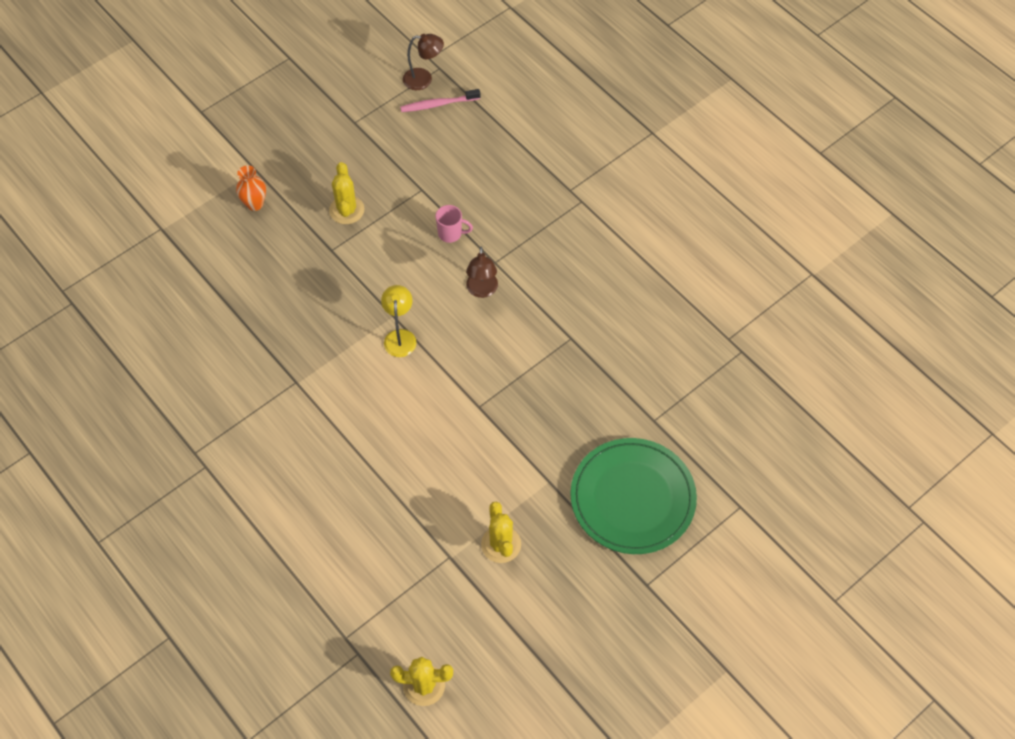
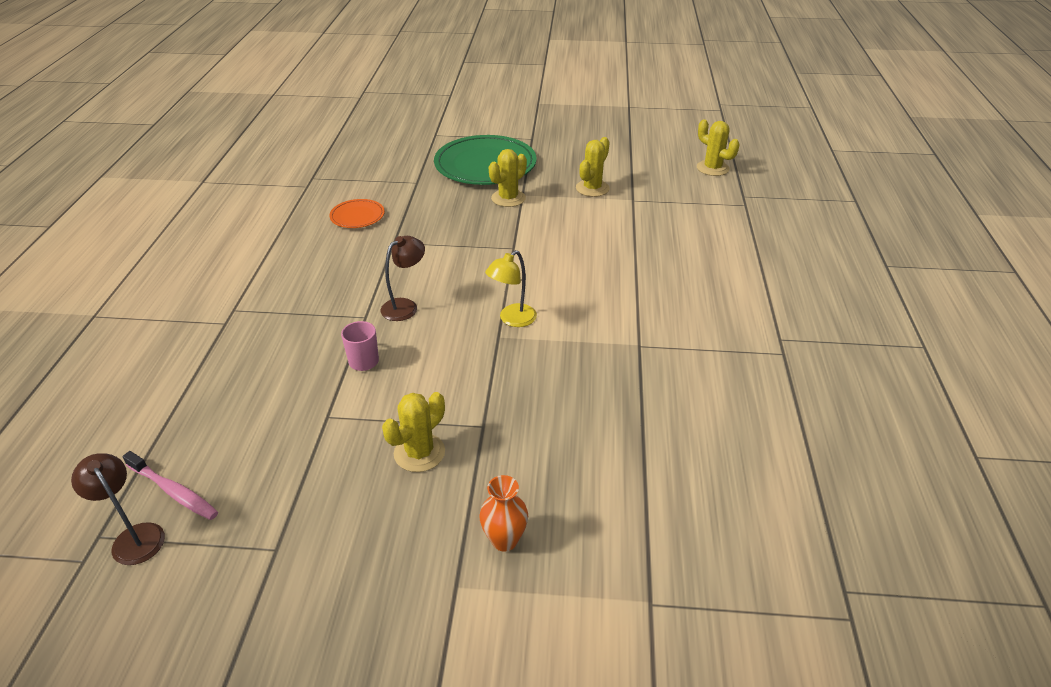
camera: 135 degrees left, 20 degrees down
(554, 465) = (508, 198): none -> yellow cactus
(637, 341) = (357, 216): none -> orange plate

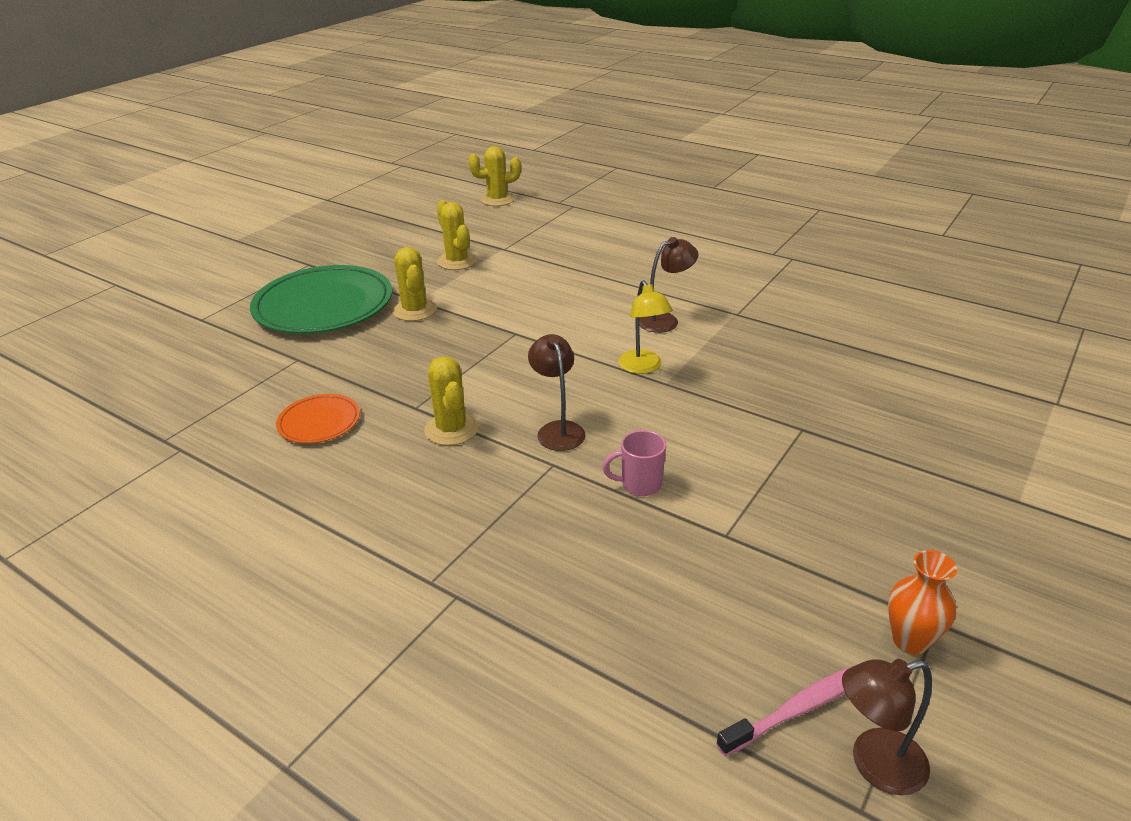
camera: 60 degrees left, 5 degrees down
(419, 453) = (823, 480): yellow cactus -> yellow cactus (451, 429)
(504, 540) = (966, 457): orange vase -> orange vase (910, 640)
(593, 310) = (665, 320): none -> brown lamp

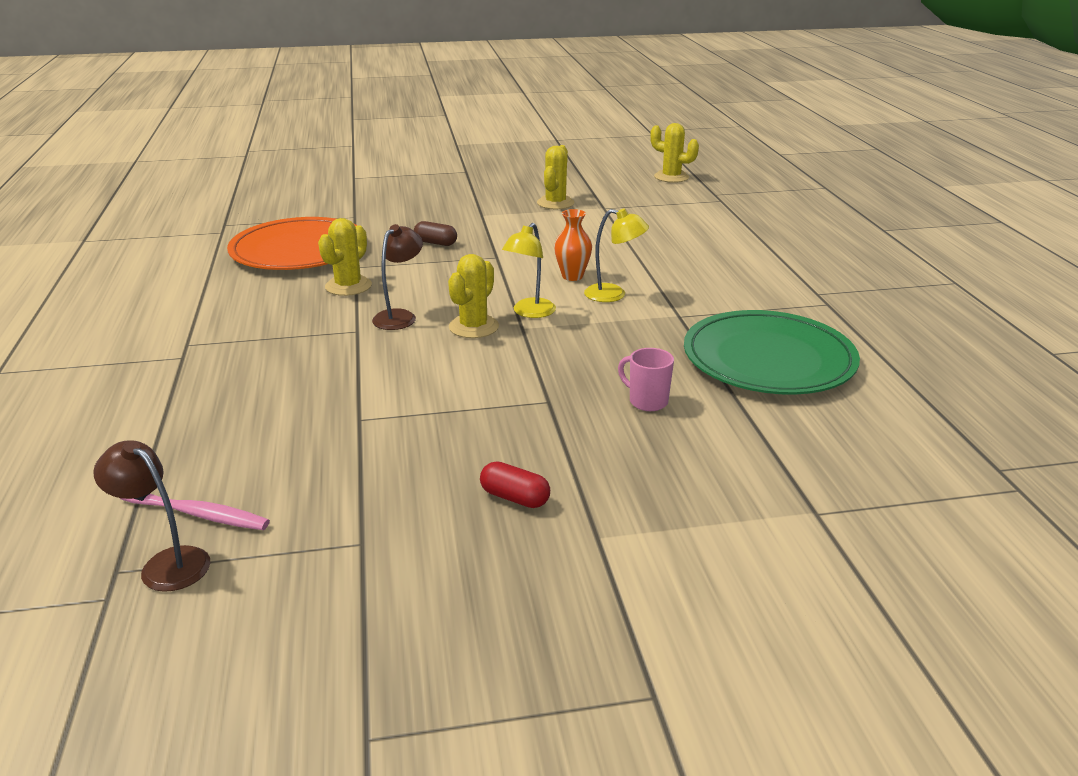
camera: 45 degrees right, 5 degrees down
(319, 422) = (299, 250): orange plate -> orange plate, size x2.08
(323, 305) = (425, 196): green plate -> green plate (768, 359)
(415, 310) = (467, 219): yellow cactus -> yellow cactus (473, 327)
(436, 346) = (435, 243): none -> brown capsule
(639, 485) = (376, 367): pink mug -> pink mug (647, 401)
(665, 320) = (613, 295): brown lamp -> yellow lamp
(910, 640) = (324, 537): orange vase -> orange vase (572, 276)
(933, 512) = (515, 498): none -> red capsule

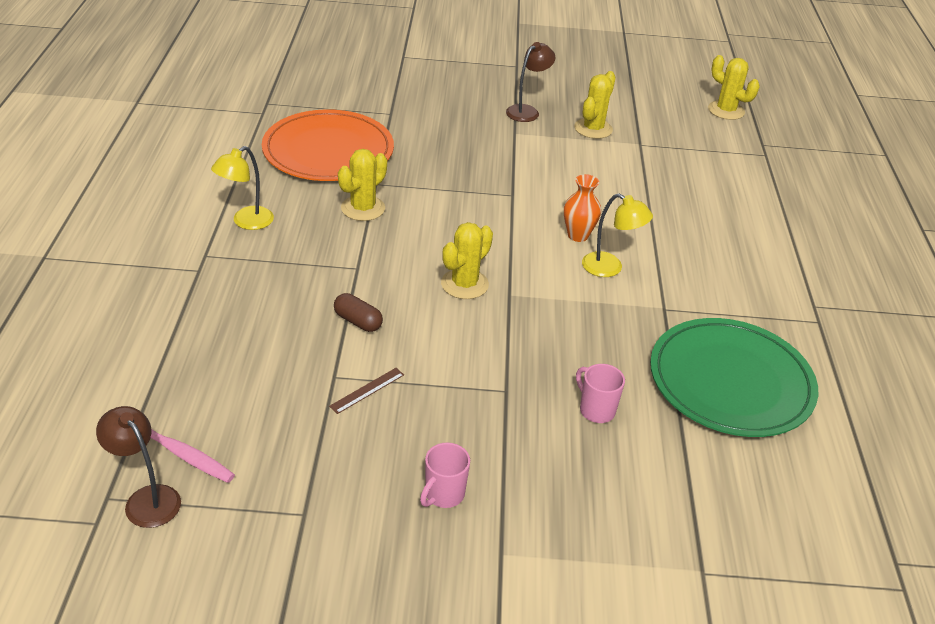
camera: 10 degrees right, 10 degrees up
(399, 425) = (367, 390): none -> brown ruler
(400, 316) = (400, 257): brown lamp -> brown lamp (527, 111)
(435, 243) = (459, 165): brown capsule -> brown capsule (358, 321)
(515, 498) = (443, 495): red capsule -> pink mug
(529, 312) = (522, 276): yellow lamp -> yellow lamp (246, 222)

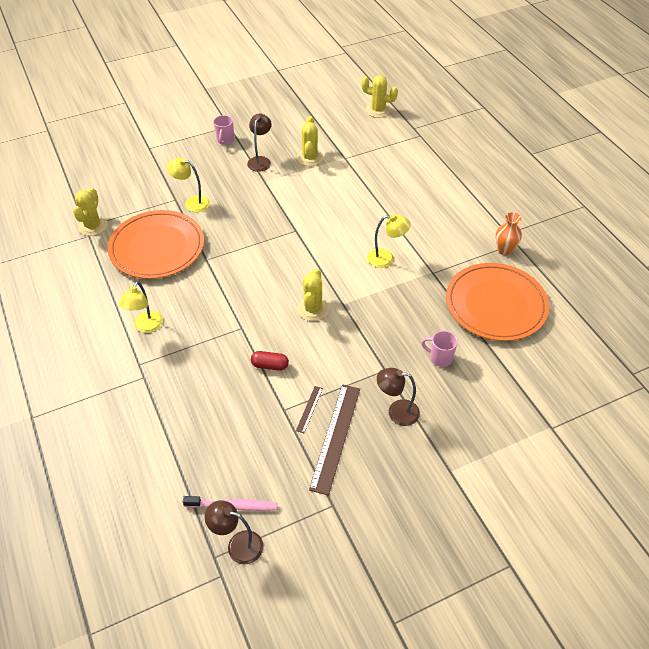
camera: 25 degrees left, 10 degrees up
(358, 321) = (270, 365): brown capsule -> red capsule
(363, 208) = (212, 282): yellow cactus -> yellow cactus (93, 226)
(374, 437) = (335, 437): none -> brown ruler
(407, 123) = (192, 203): none -> yellow lamp
(443, 495) = (397, 453): pink mug -> pink mug (225, 140)
(482, 446) = (396, 412): none -> brown lamp
(578, 235) = (353, 243): orange vase -> orange vase (504, 250)
(730, 382) = (495, 304): green plate -> orange plate

